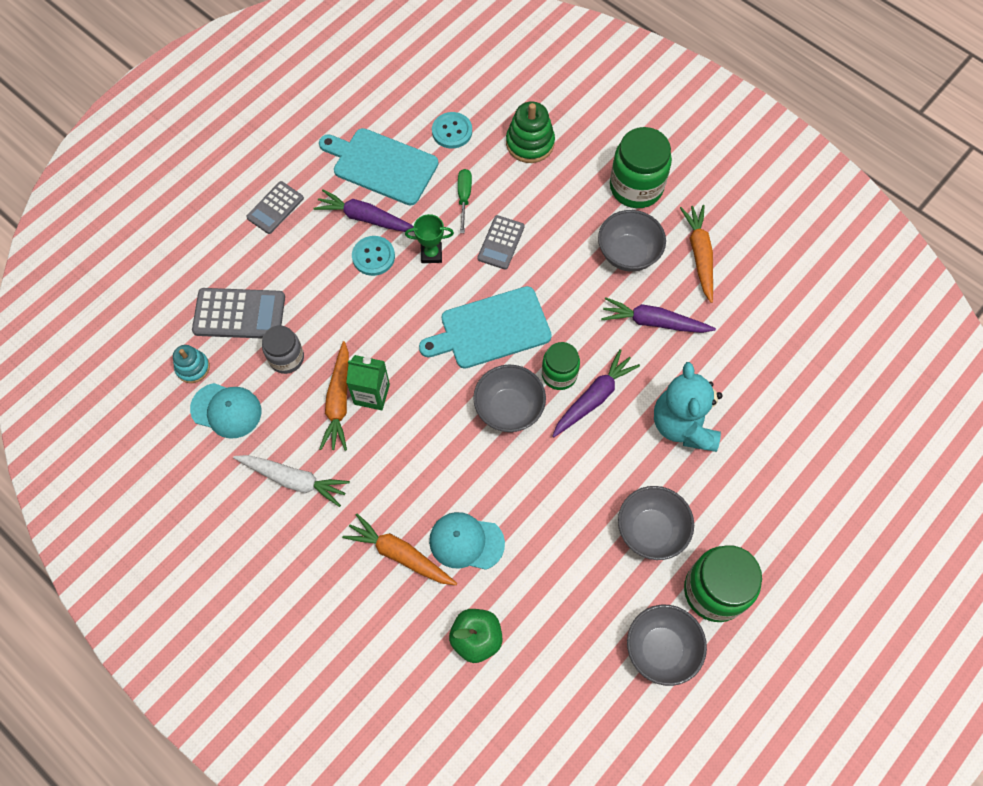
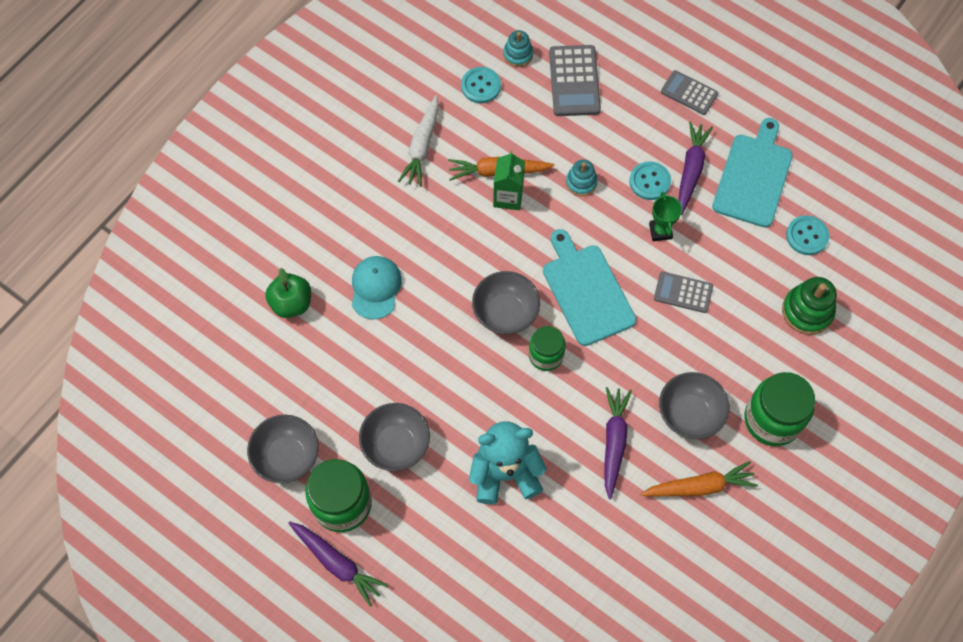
camera: 85 degrees right, 0 degrees up
(226, 410) = (481, 86): turquoise cap -> turquoise button
(286, 358) = (535, 124): grey jar -> none
(365, 320) = (581, 182): none -> turquoise stacking toy
(400, 554) = (361, 236): orange carrot -> none
(464, 198) = (729, 254): green screwdriver -> none
(594, 398) = (525, 388): purple carrot -> purple carrot (337, 563)

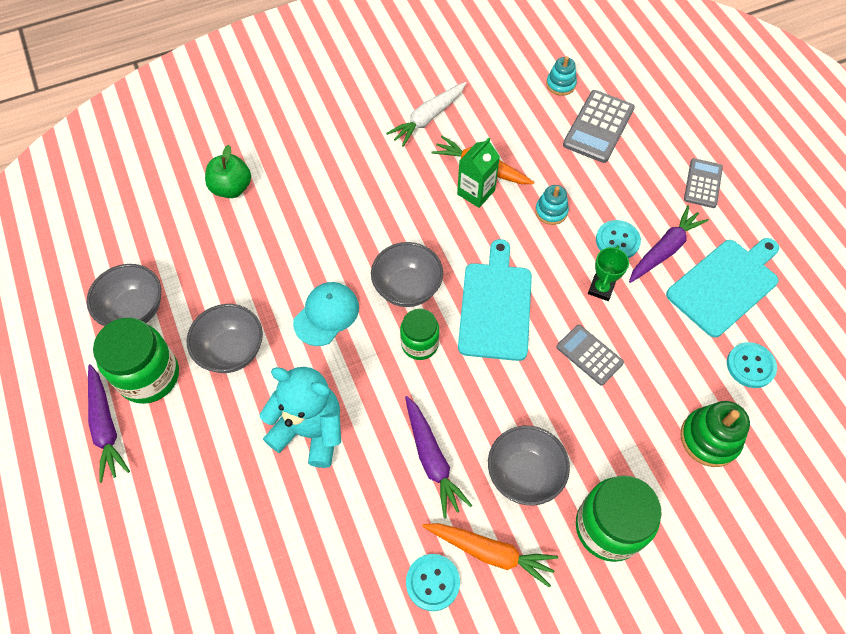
camera: 30 degrees right, 5 degrees down
(375, 288) = (309, 210): turquoise cap -> turquoise cap (326, 314)
(481, 86) = (511, 94): turquoise button -> turquoise button (432, 582)
(614, 442) = (432, 459): purple carrot -> purple carrot turned 120 degrees clockwise
(689, 93) = (703, 183): grey calculator -> grey calculator turned 45 degrees clockwise

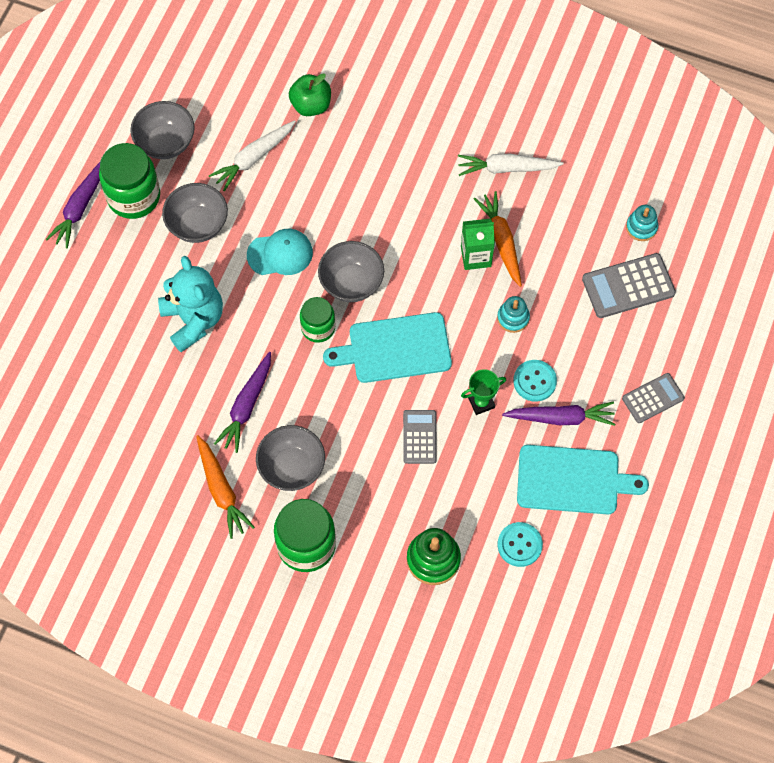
camera: 45 degrees right, 5 degrees up
(225, 262) = (253, 158): none -> white carrot
(432, 582) = (171, 474): turquoise button -> none
(495, 306) = (395, 348): turquoise cutting board -> turquoise cutting board turned 150 degrees counterclockwise

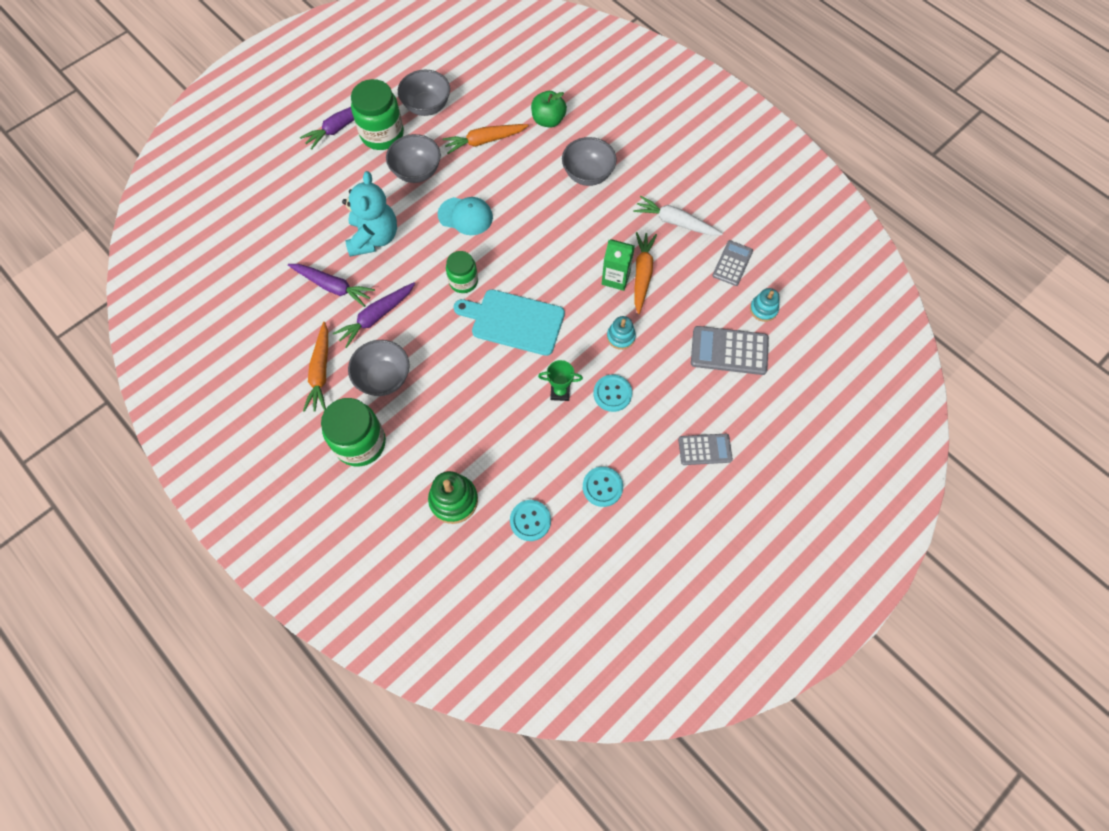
camera: 25 degrees right, 0 degrees up
(253, 158) = (484, 141): white carrot -> orange carrot
(351, 283) = (507, 259): grey bowl -> grey bowl (588, 174)
(419, 437) = (496, 398): grey calculator -> grey calculator (732, 263)
(561, 418) = (619, 432): purple carrot -> purple carrot (333, 287)
(572, 480) = (602, 487): turquoise cutting board -> turquoise button

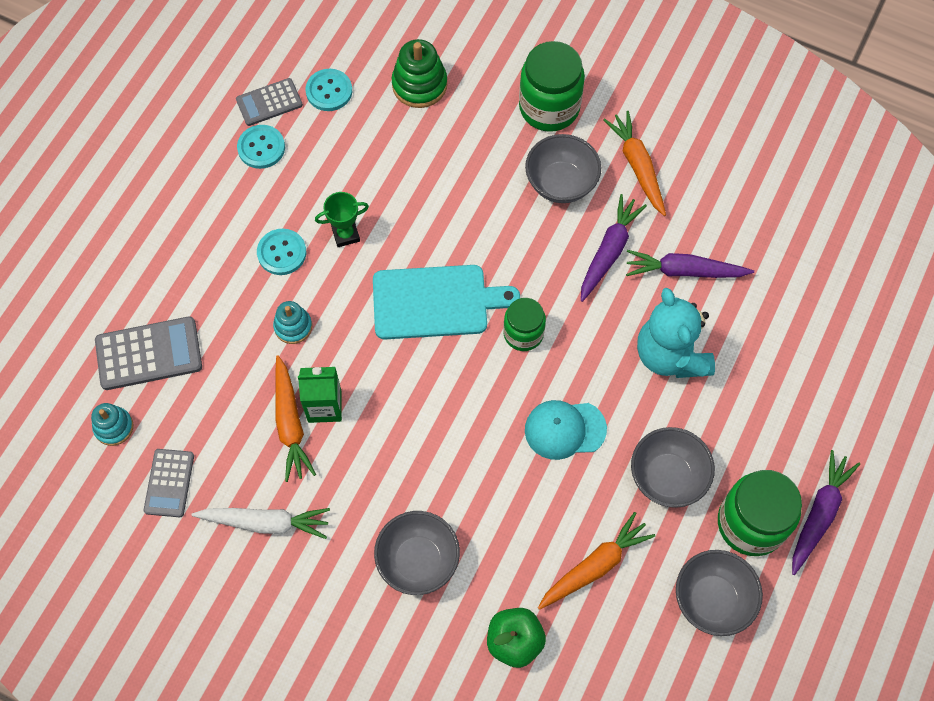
camera: 160 degrees right, 0 degrees up
(705, 449) = (154, 224): grey calculator -> grey calculator (269, 102)

